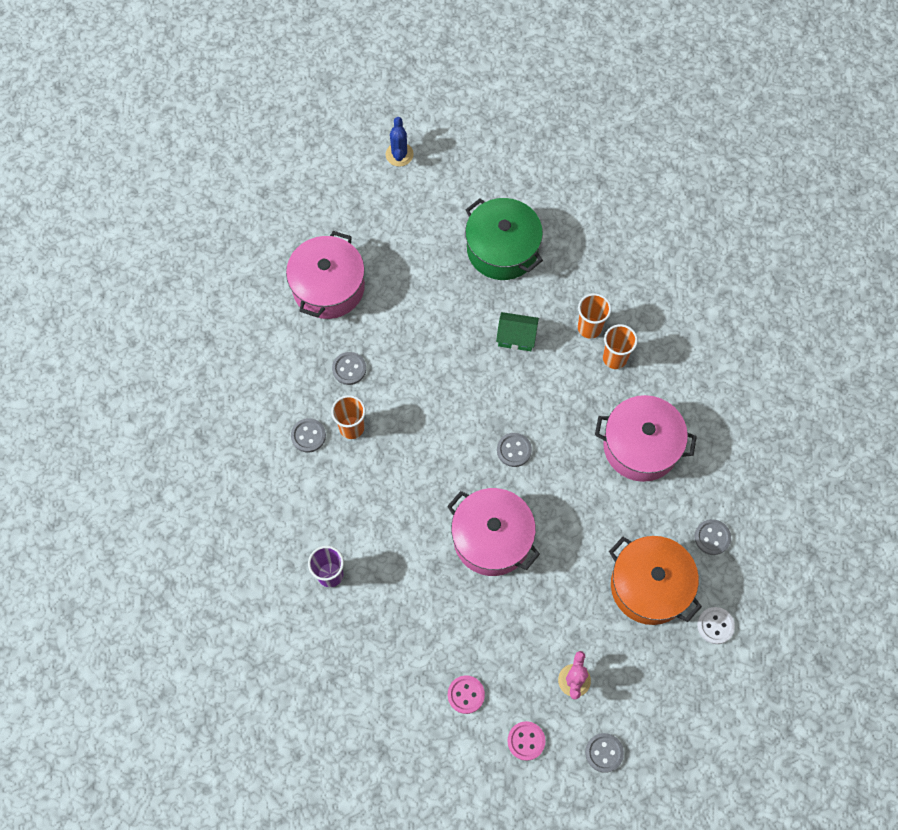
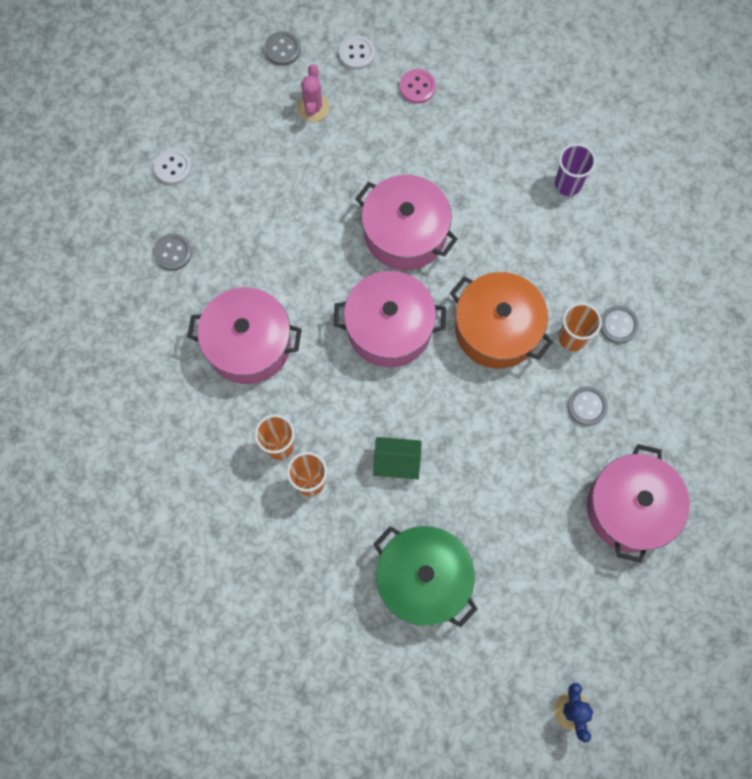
camera: 175 degrees right, 5 degrees up
(514, 450) = (389, 328): grey button -> pink pot
(526, 741) = (356, 53): pink button -> white button
(649, 586) = (239, 199): orange pot -> orange pot (497, 329)

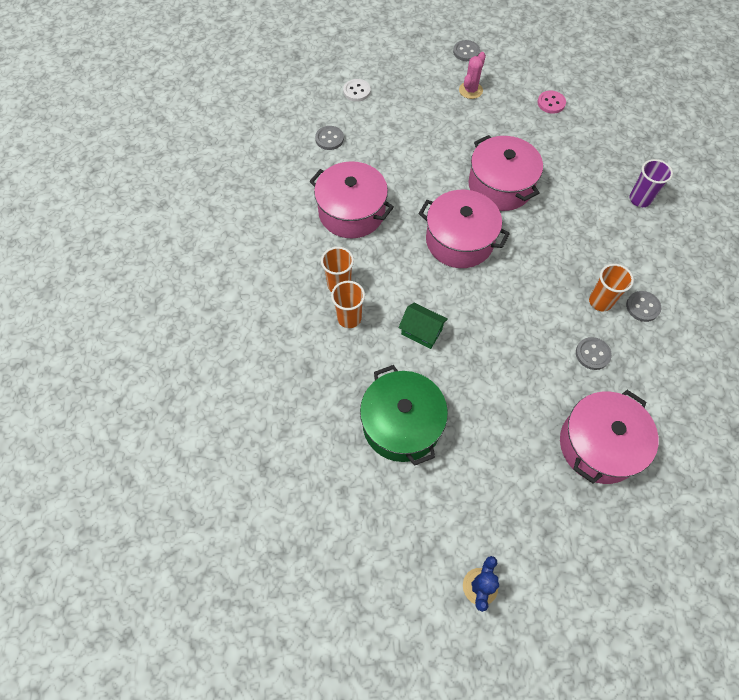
camera: 25 degrees right, 10 degrees down
(356, 53) = (516, 70): white button -> none
(497, 329) = (542, 272): orange pot -> none

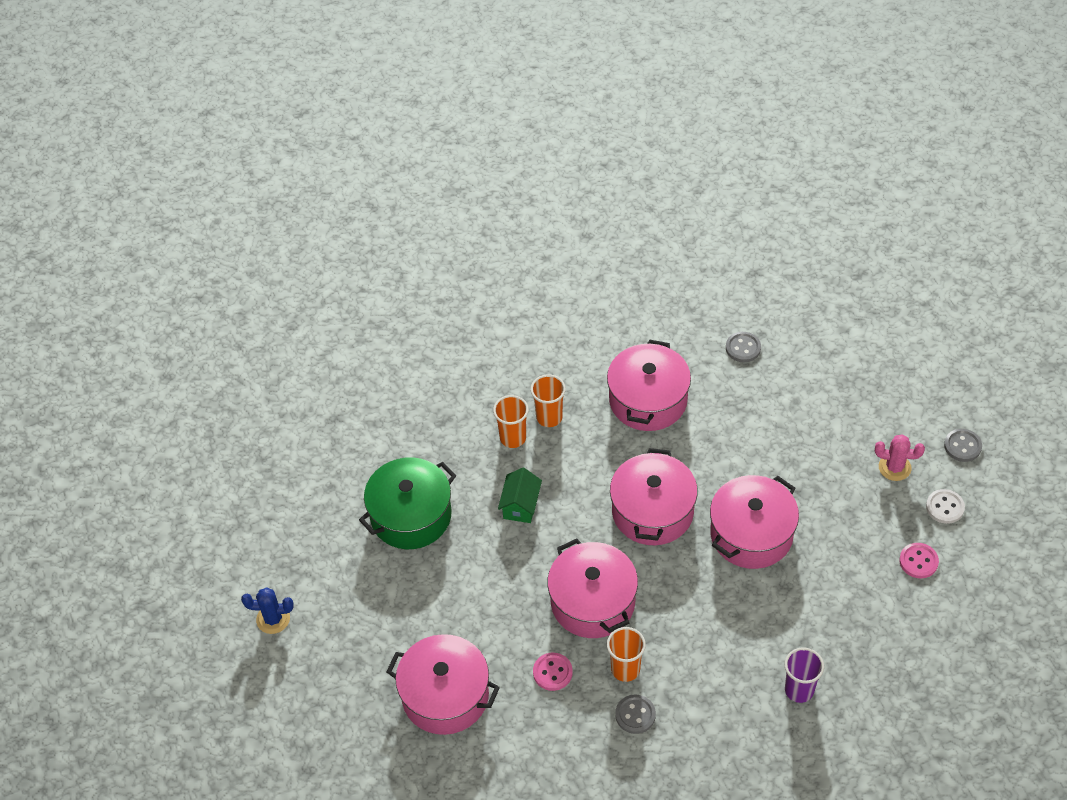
camera: 75 degrees right, 10 degrees down
(356, 91) = (831, 351): white button -> white button (945, 507)
(532, 306) = (592, 602): none -> pink pot
(592, 354) = (552, 672): grey button -> pink button

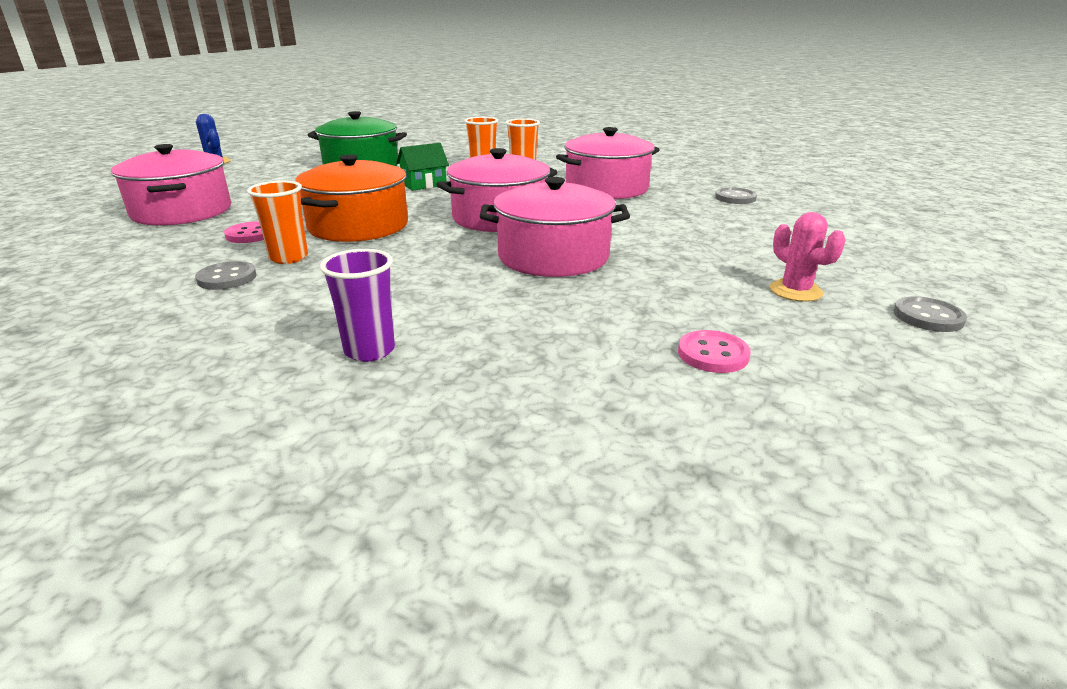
camera: 45 degrees right, 25 degrees down
(592, 602) = (358, 226): pink pot -> orange pot
(945, 507) = (826, 340): white button -> none

